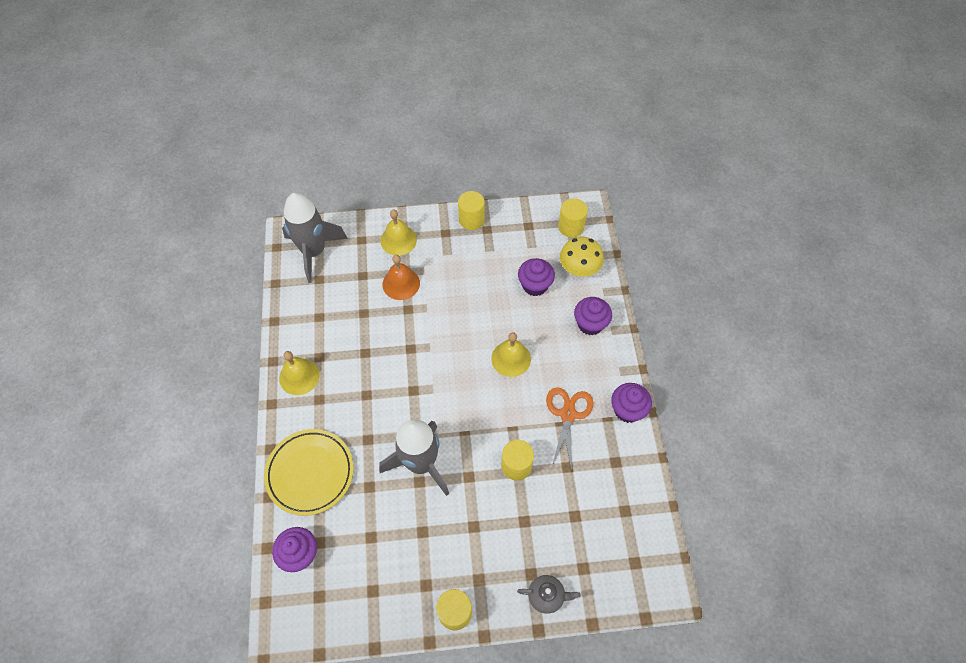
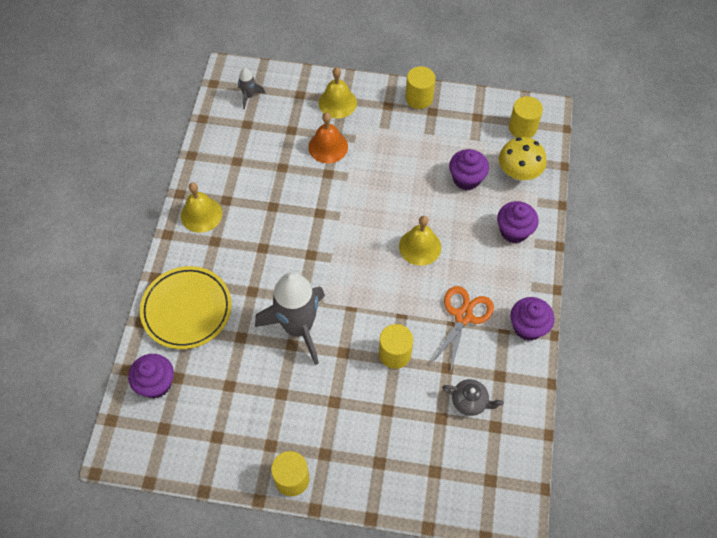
camera: 15 degrees right, 0 degrees up
(314, 252) = (249, 96): grey rocket -> grey rocket, size x0.43
(546, 596) = (389, 488): grey teapot -> grey teapot (470, 402)

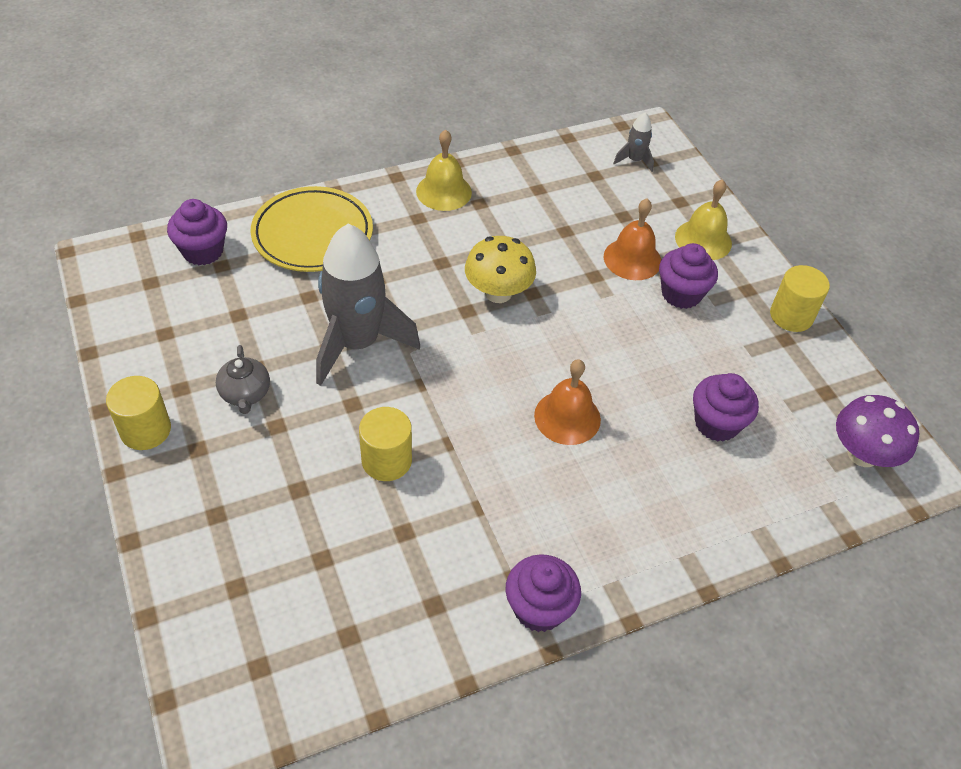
camera: 55 degrees right, 10 degrees down
(420, 246) = (567, 417): yellow bell -> orange bell
(463, 316) = (497, 516): orange scissors -> none
(470, 402) = (369, 584): grey teapot -> grey teapot (245, 394)
(514, 231) = (683, 519): purple cupcake -> purple cupcake (681, 294)
(518, 173) = (784, 482): yellow mushroom -> yellow mushroom (498, 293)
(522, 128) = (862, 454): yellow cylinder -> purple mushroom

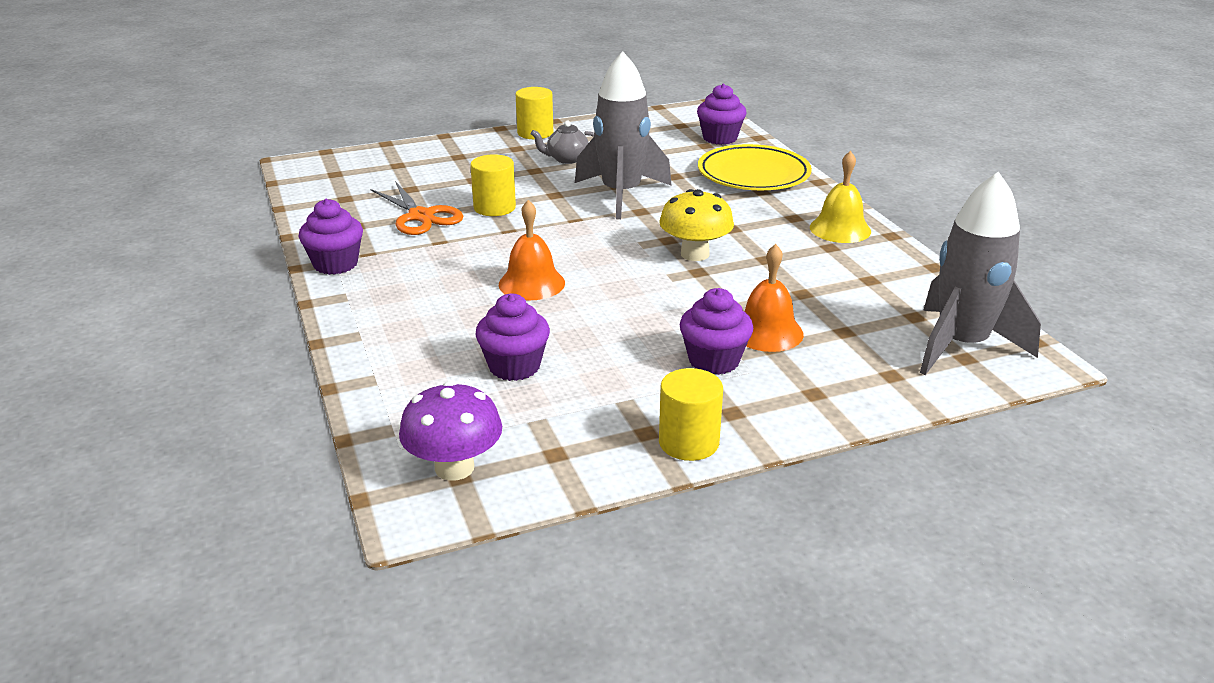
camera: 95 degrees right, 20 degrees down
(409, 535) = (421, 216): none -> orange scissors
(634, 160) = (961, 346): grey rocket -> grey rocket, size x2.31
(703, 240) = (819, 386): yellow bell -> none

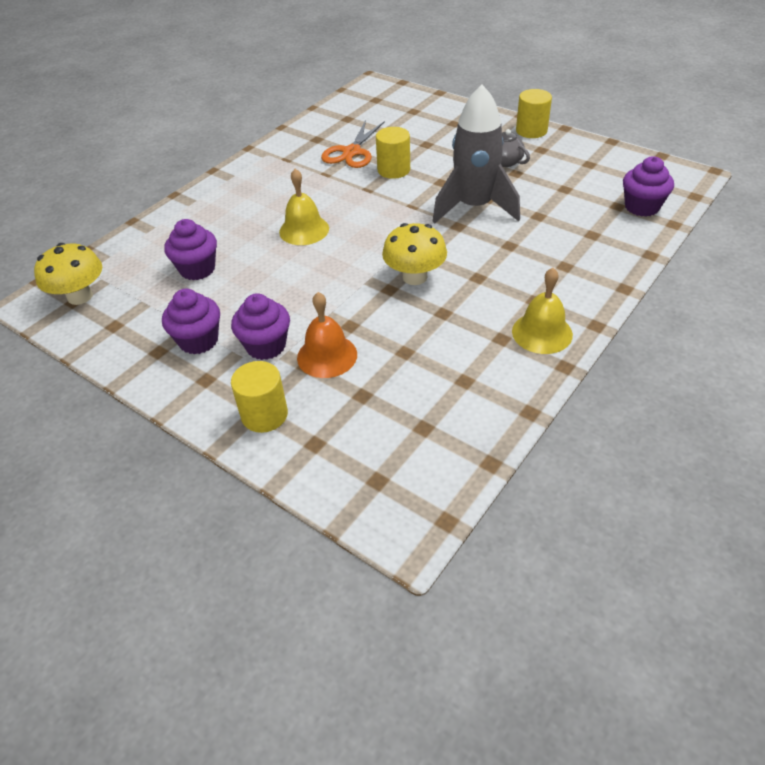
camera: 60 degrees right, 15 degrees up
(335, 264) = (263, 156): purple cupcake -> purple cupcake (198, 340)
(454, 468) = (80, 296): purple mushroom -> yellow mushroom
(531, 283) = (304, 230): orange bell -> yellow bell
(688, 442) = (157, 374): yellow cylinder -> yellow cylinder (264, 415)
(753, 174) = (591, 250): yellow plate -> none
(961, 346) = (396, 472): grey rocket -> none

